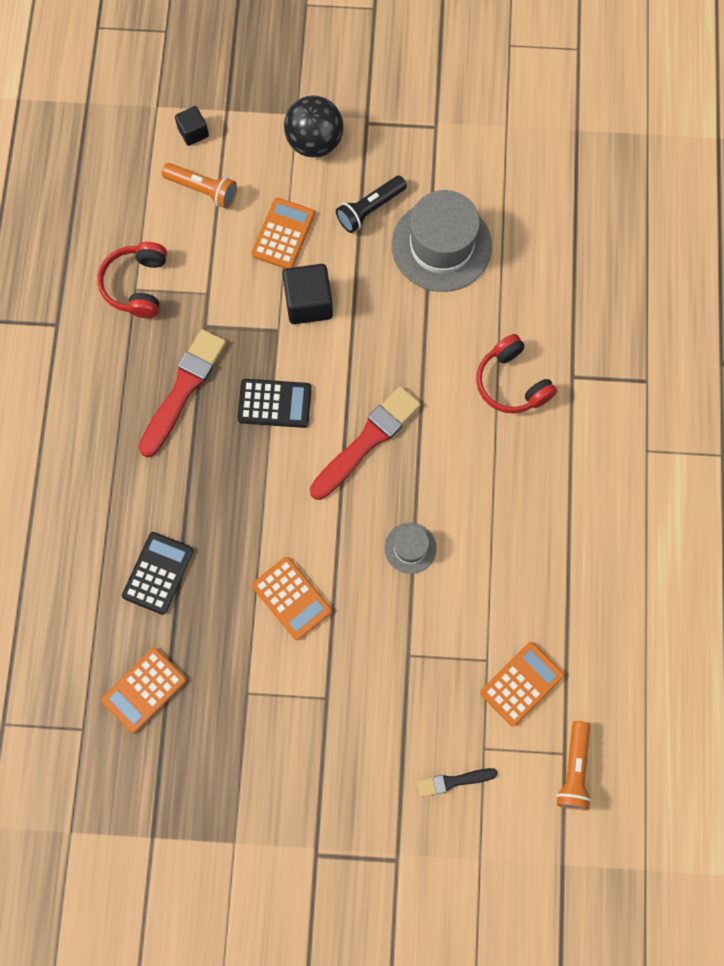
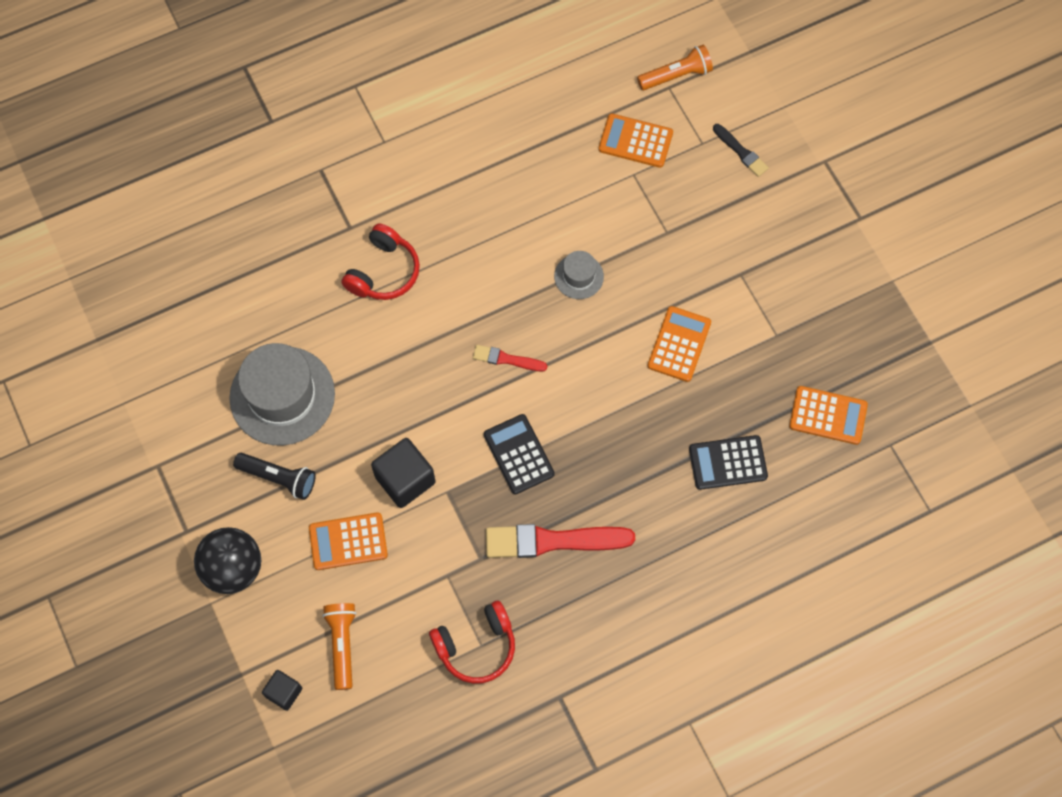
camera: 120 degrees left, 5 degrees down
(367, 441) = (507, 359): red brush -> red brush, size x0.52

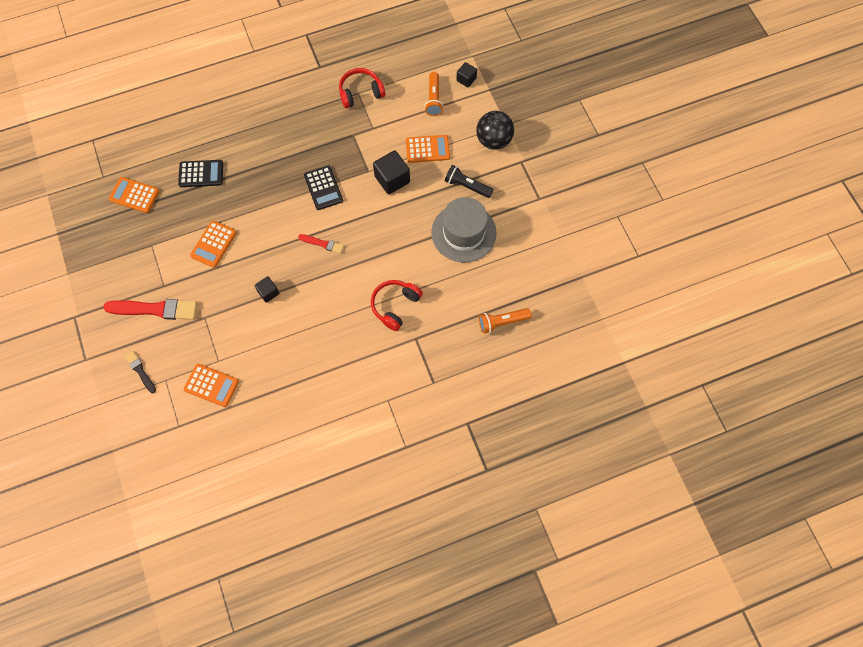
camera: 175 degrees left, 0 degrees up
(553, 541) = (310, 140): red brush -> red brush (155, 309)
(579, 276) = (268, 292): grey hat -> black cube
(676, 75) = (171, 435): orange flashlight -> orange flashlight (502, 322)

